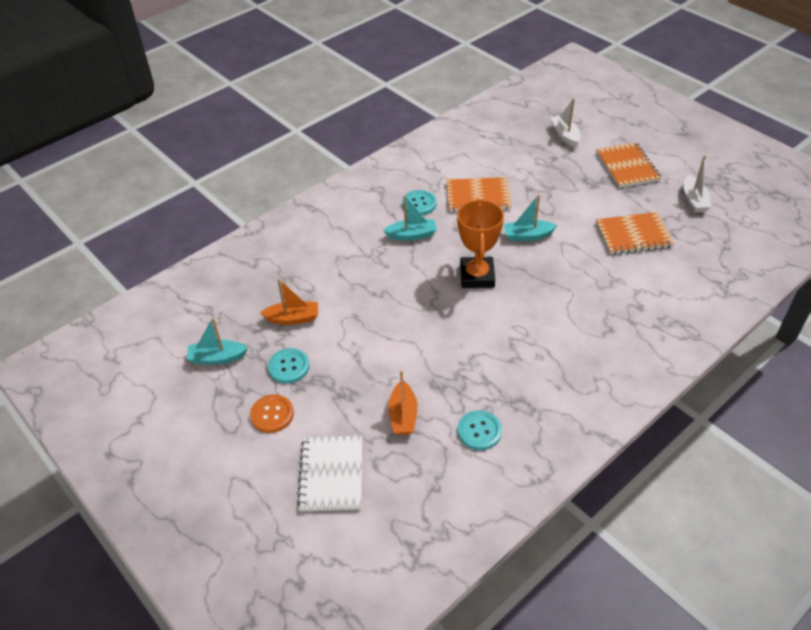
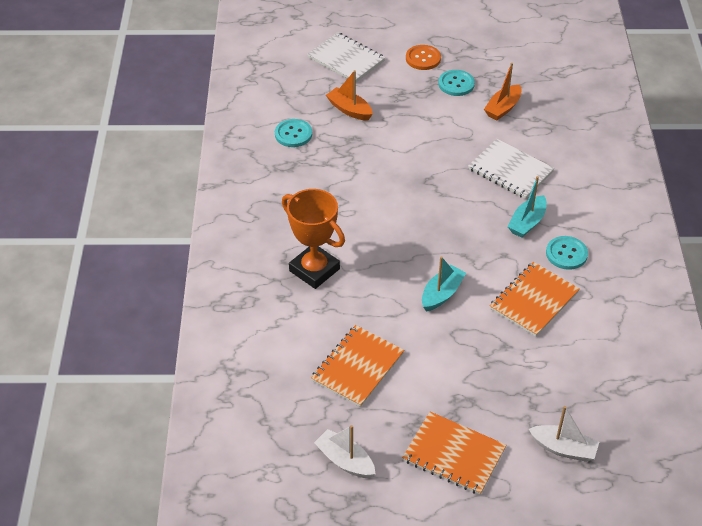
camera: 130 degrees right, 0 degrees up
(217, 358) = (504, 58): turquoise boat -> none
(367, 272) = (510, 170): none -> white notebook
(477, 276) = (431, 228): orange trophy -> orange trophy (314, 270)

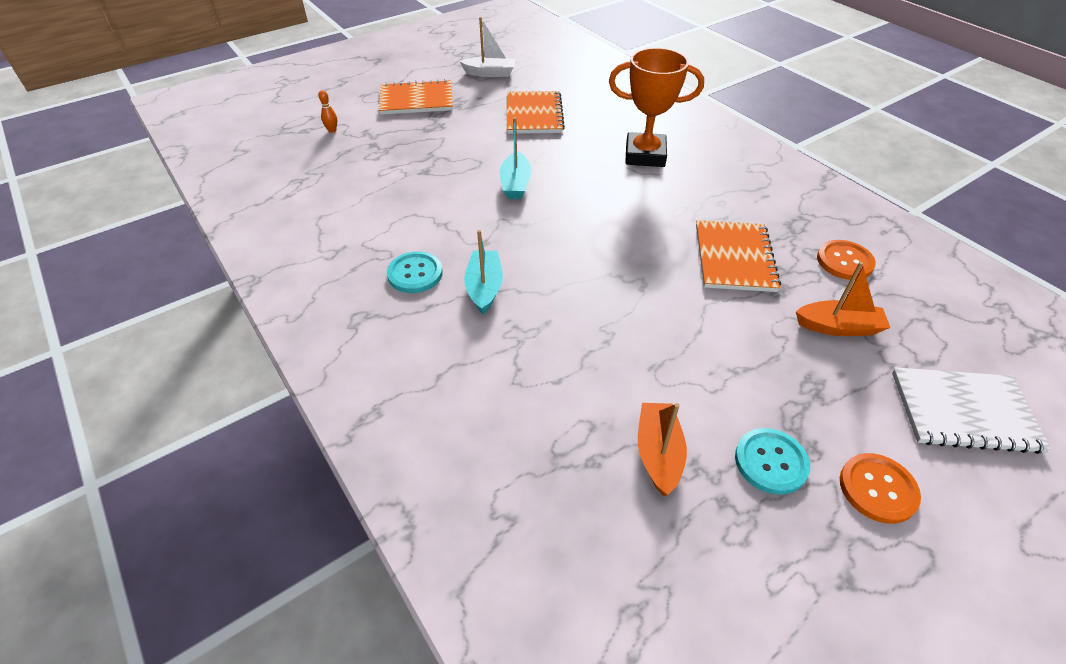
camera: 145 degrees right, 0 degrees up
(293, 134) = (844, 261): turquoise button -> orange button
(510, 170) = (557, 346): white notebook -> none
(534, 300) = (422, 215): orange notebook -> orange notebook (734, 258)
(563, 448) = (332, 130): white boat -> orange bowling pin

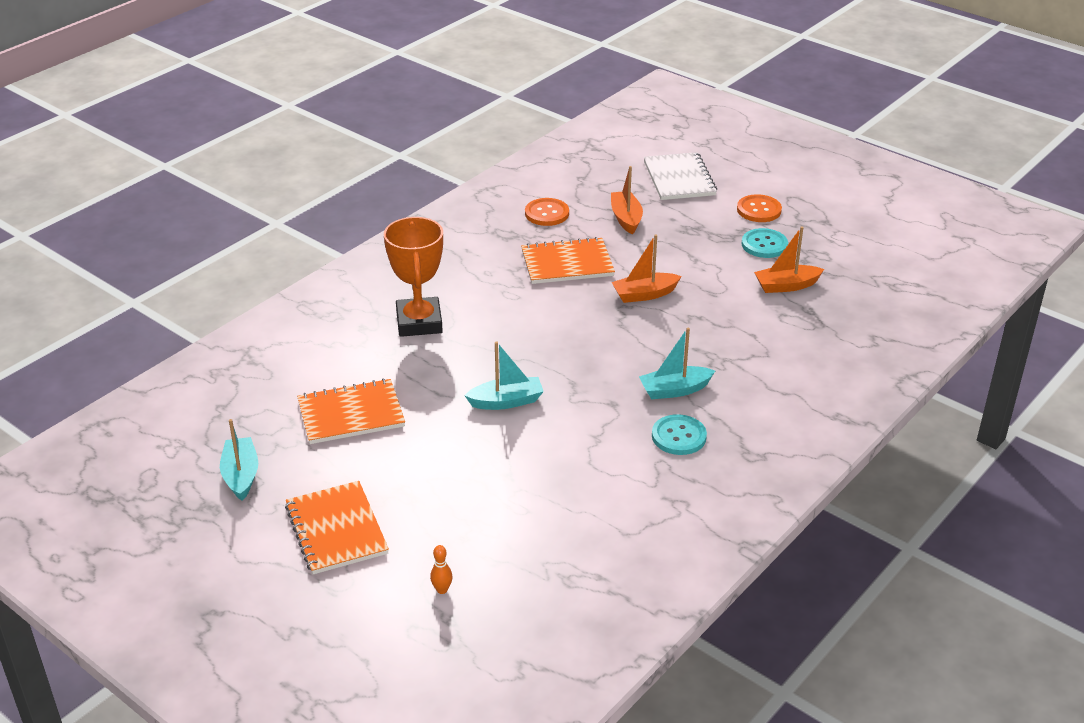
camera: 105 degrees left, 10 degrees down
(490, 73) = (241, 475): white boat -> turquoise boat
(662, 305) = (644, 294): none -> orange boat

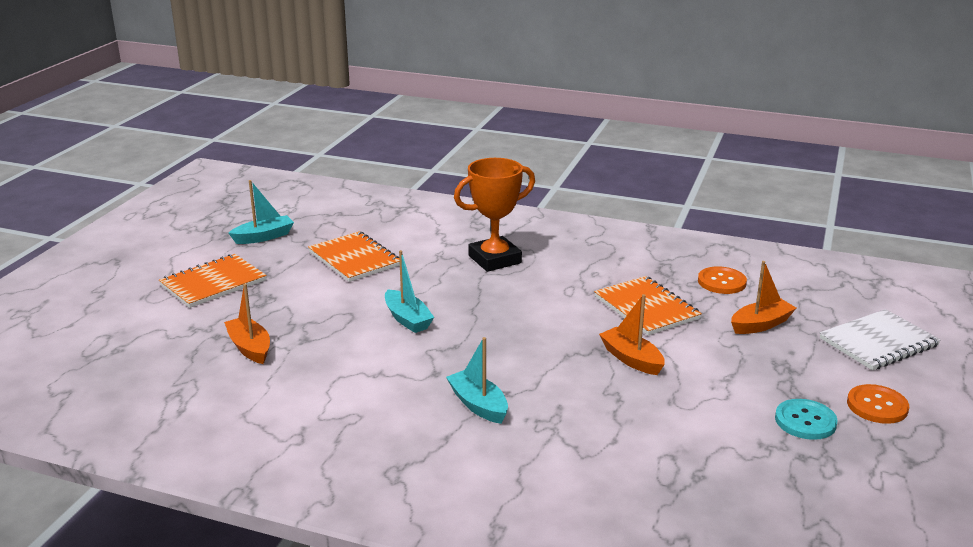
camera: 70 degrees right, 10 degrees down
(442, 590) = (152, 339): orange bowling pin -> none
(679, 436) = (402, 420): turquoise button -> none
(786, 286) = (734, 450): orange boat -> orange boat (250, 348)

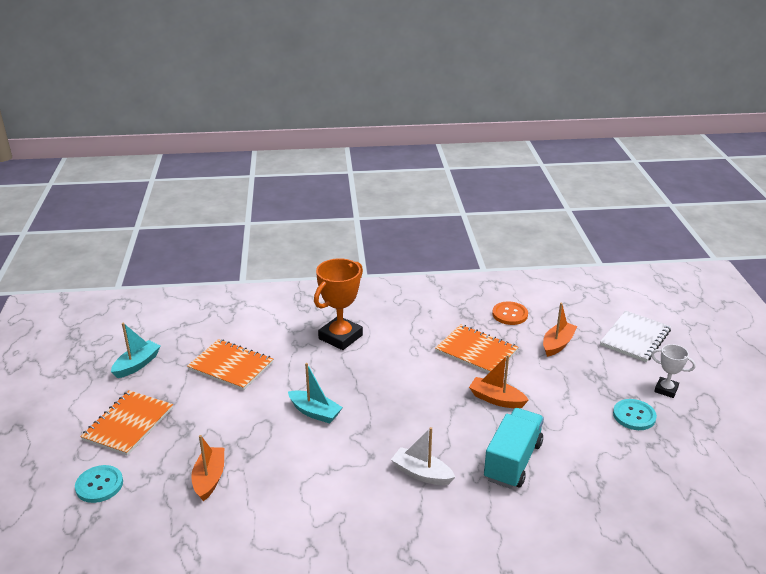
camera: 25 degrees left, 5 degrees up
(144, 325) = (99, 485): none -> turquoise button
(250, 348) = (209, 478): orange boat -> orange boat turned 60 degrees clockwise
(478, 405) = (422, 473): turquoise boat -> white boat
(599, 423) = (513, 461): none -> turquoise truck
(877, 406) = (666, 389): orange button -> white trophy

